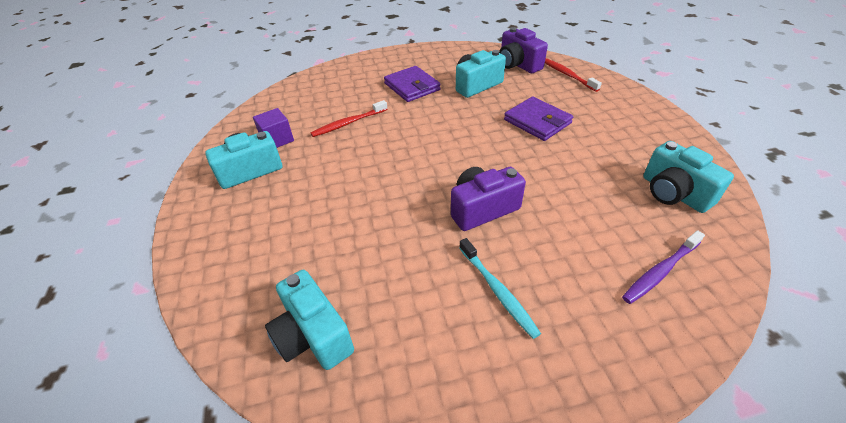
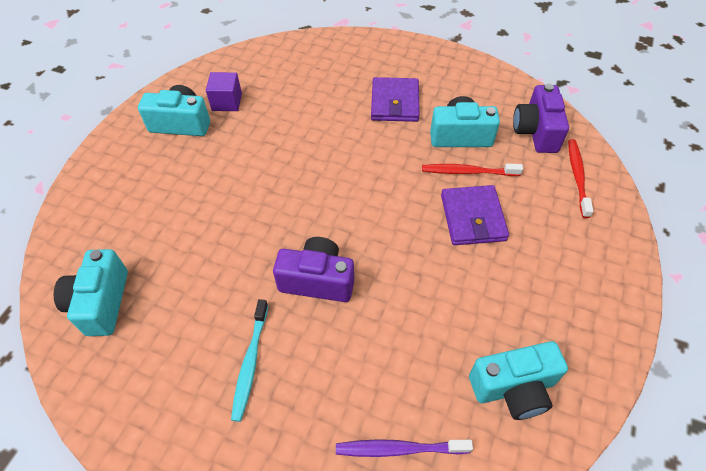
camera: 35 degrees right, 10 degrees up
(348, 123) = (297, 116): red toothbrush -> red toothbrush (468, 172)
(673, 193) = (513, 388): turquoise camera -> turquoise camera turned 105 degrees counterclockwise

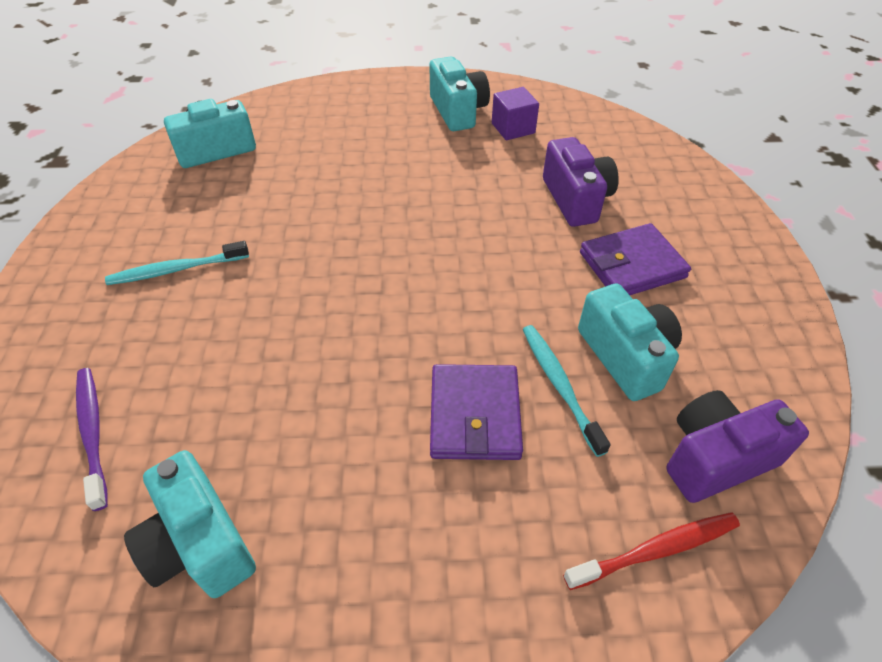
camera: 65 degrees right, 5 degrees down
(317, 280) = (298, 286): purple camera -> purple camera (576, 199)
(468, 172) = (559, 385): red toothbrush -> turquoise toothbrush
(473, 218) = (475, 415): purple wallet -> purple wallet turned 60 degrees counterclockwise

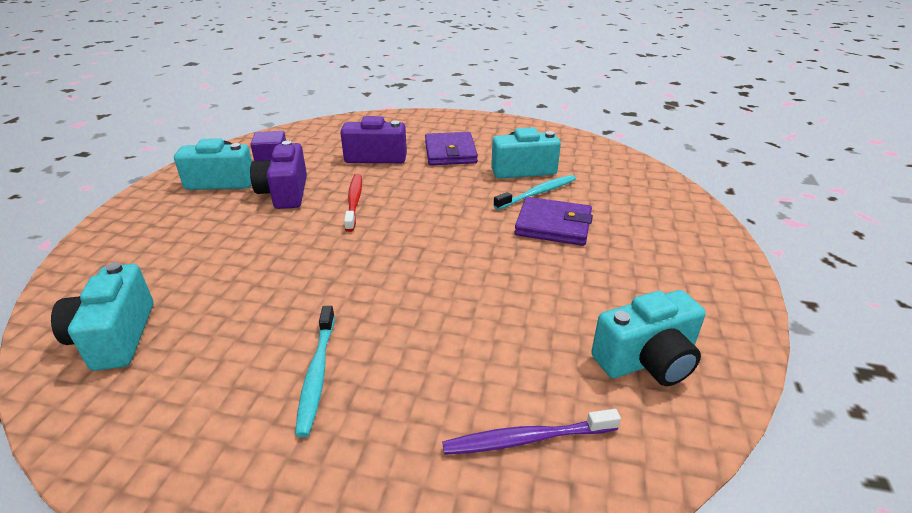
camera: 75 degrees left, 15 degrees down
(559, 385) = (537, 193): turquoise toothbrush -> turquoise toothbrush turned 150 degrees clockwise
(656, 550) = (647, 188): red toothbrush -> red toothbrush (354, 201)
(716, 458) = (595, 162): purple camera -> purple camera (285, 193)

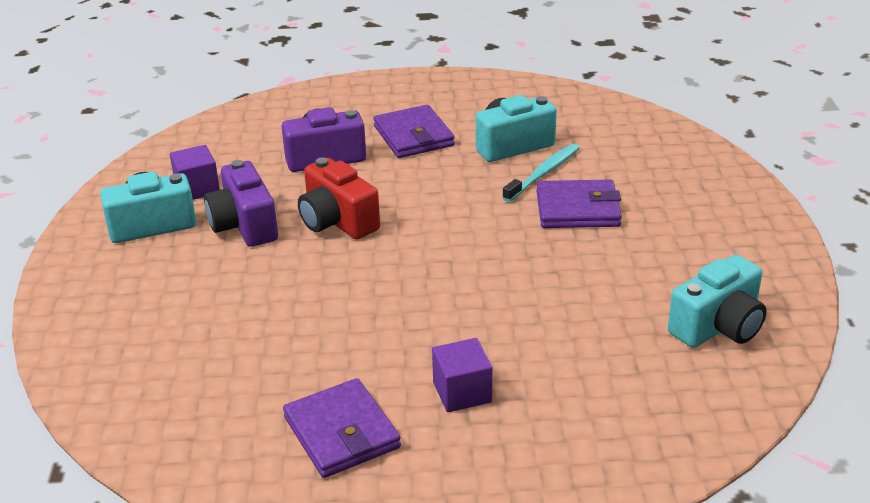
camera: 15 degrees left, 0 degrees up
(115, 337) = (187, 414): turquoise camera -> none
(225, 388) = (342, 432): none -> purple wallet
(317, 374) = (422, 402): turquoise toothbrush -> none
(354, 201) = (337, 221): red toothbrush -> red camera
(360, 372) = (462, 392): none -> purple cube
(526, 439) = (639, 411): purple toothbrush -> none

